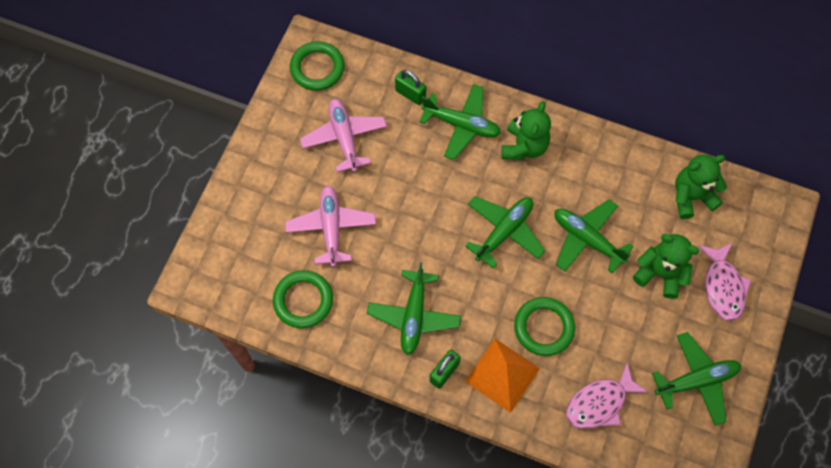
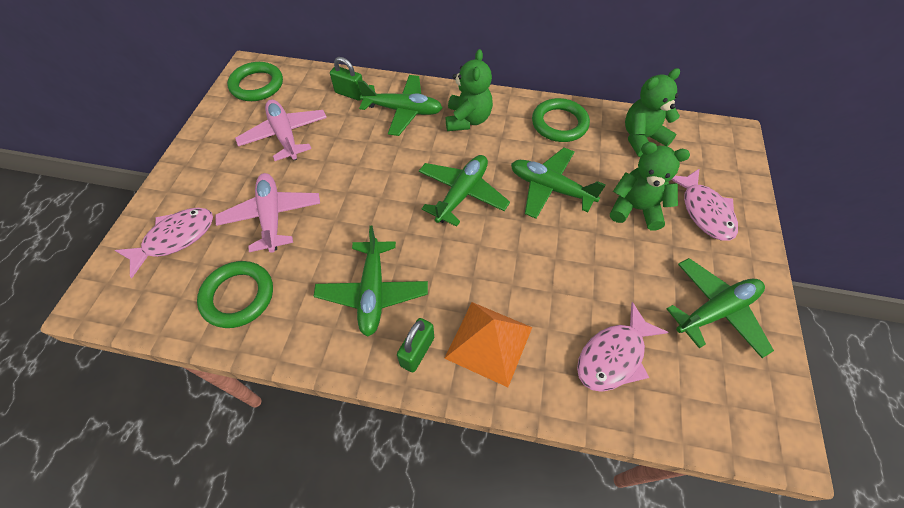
camera: 10 degrees left, 10 degrees down
(248, 236) = (175, 238): none -> pink fish
(543, 328) = (526, 281): green ring -> green ring (559, 124)

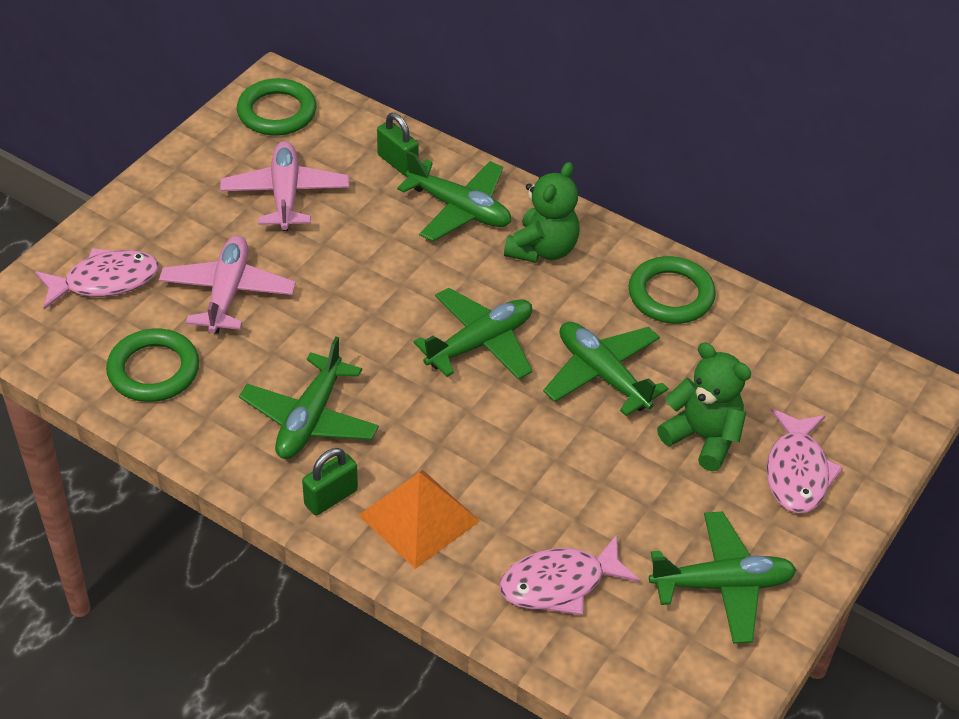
camera: 20 degrees right, 10 degrees down
(642, 138) = (778, 352): green teddy bear -> none

